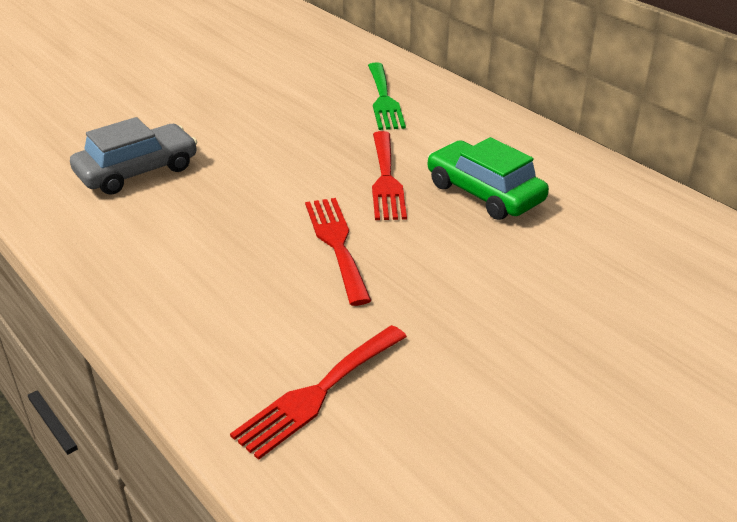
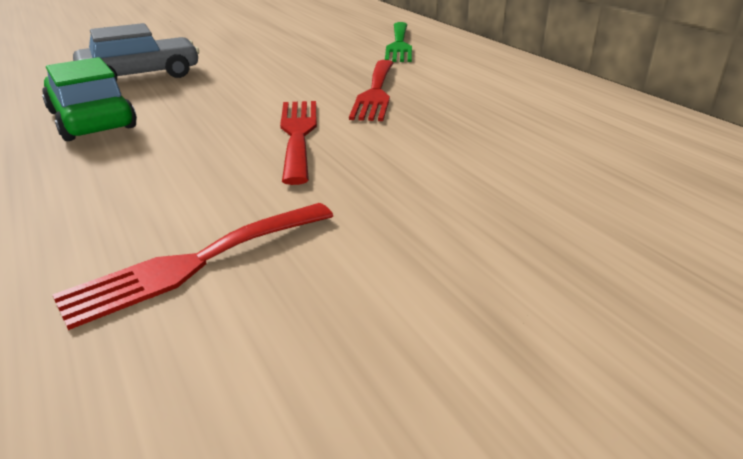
camera: 10 degrees right, 5 degrees down
(484, 193) = (475, 107): green car -> green car (91, 120)

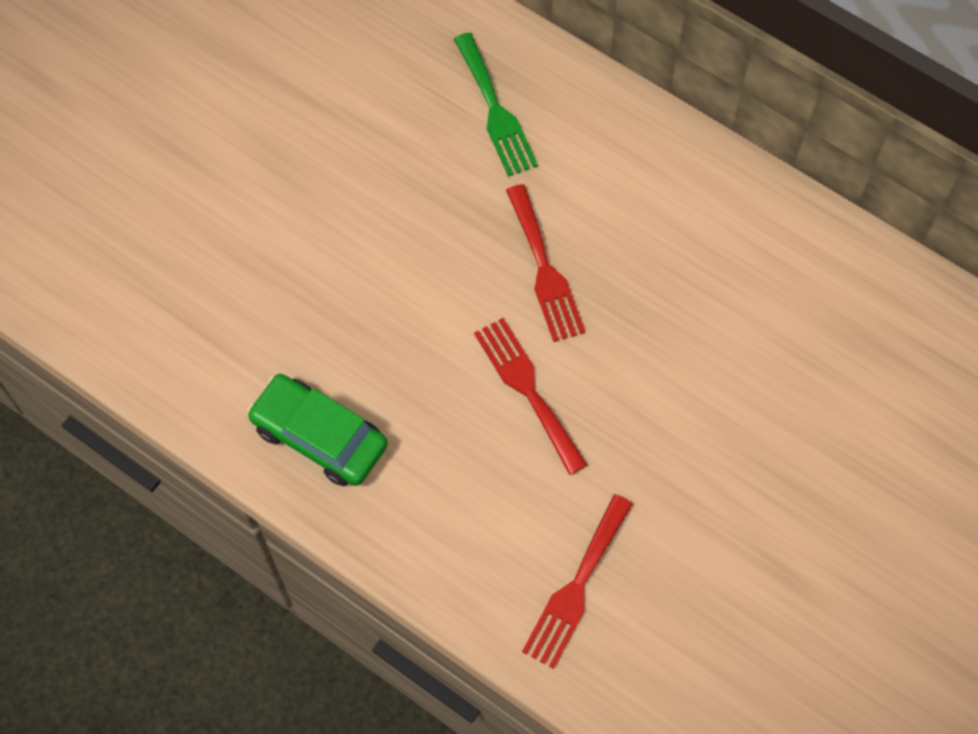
camera: 25 degrees left, 35 degrees up
(141, 75) = (269, 319): grey car -> none

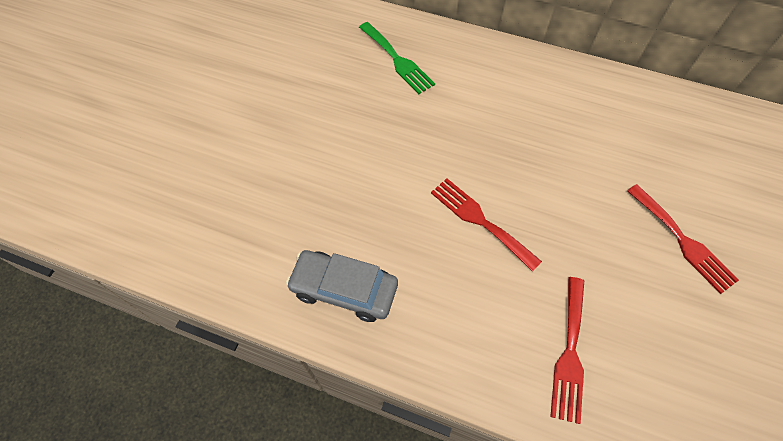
camera: 15 degrees left, 5 degrees down
(319, 436) = (344, 289): green car -> grey car
(544, 270) = (462, 143): red fork -> red fork (683, 241)

